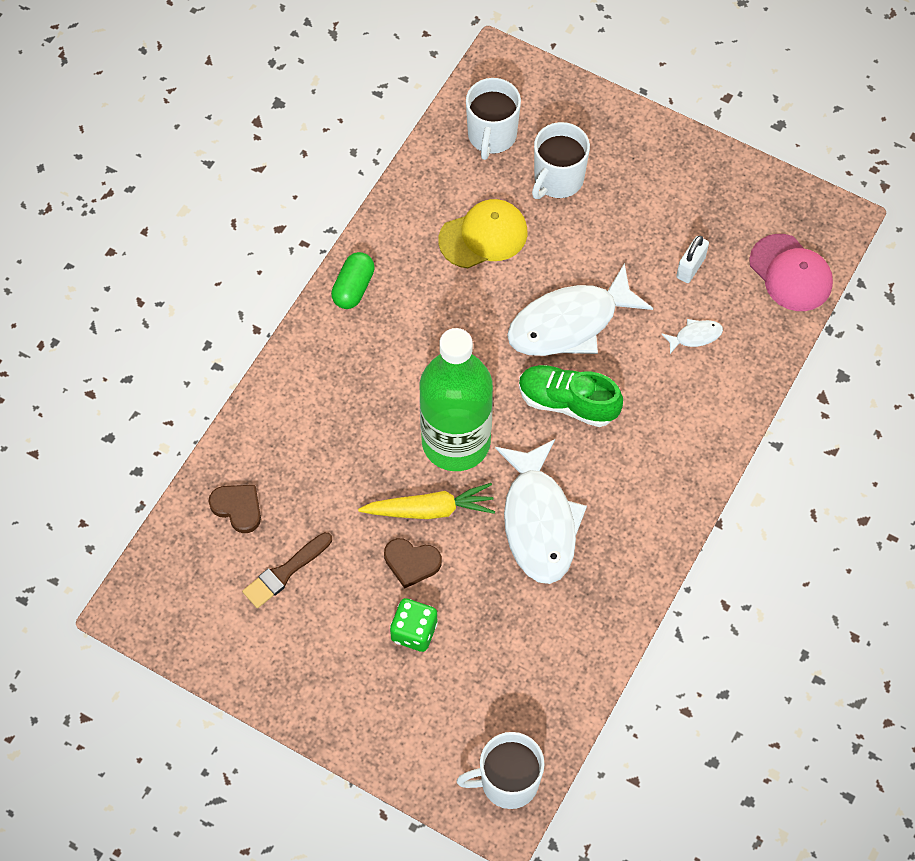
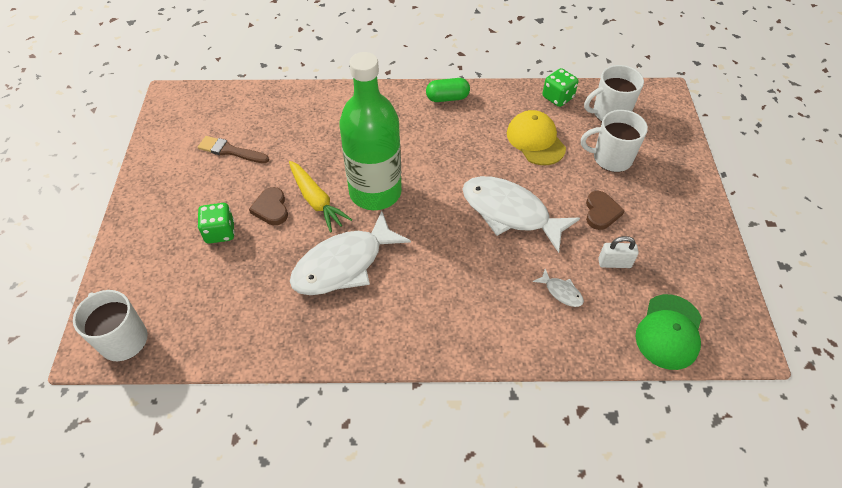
camera: 60 degrees right, 10 degrees down
(238, 508) = (263, 112): brown heart -> brown heart (601, 212)
(432, 172) = (557, 97): none -> green dice
(483, 236) = (535, 140): yellow cap -> yellow cap turned 150 degrees counterclockwise
(567, 402) = (448, 239): green shoe -> none
(790, 273) = (669, 332): pink cap -> green cap

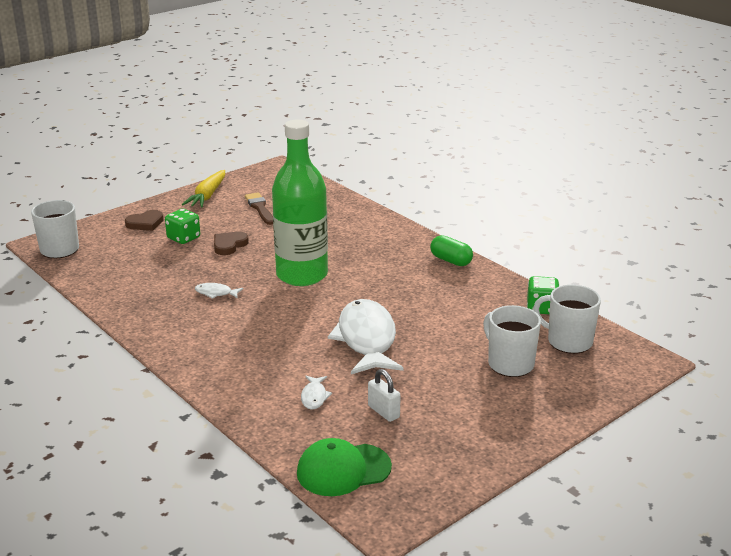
camera: 50 degrees right, 25 degrees down
(316, 201) = (260, 257): yellow carrot -> yellow carrot (207, 195)
(343, 264) = (216, 293): white fish -> white fish, size x0.41
(535, 140) = (469, 318): yellow cap -> none
(601, 212) = (434, 383): brown heart -> brown heart (145, 223)

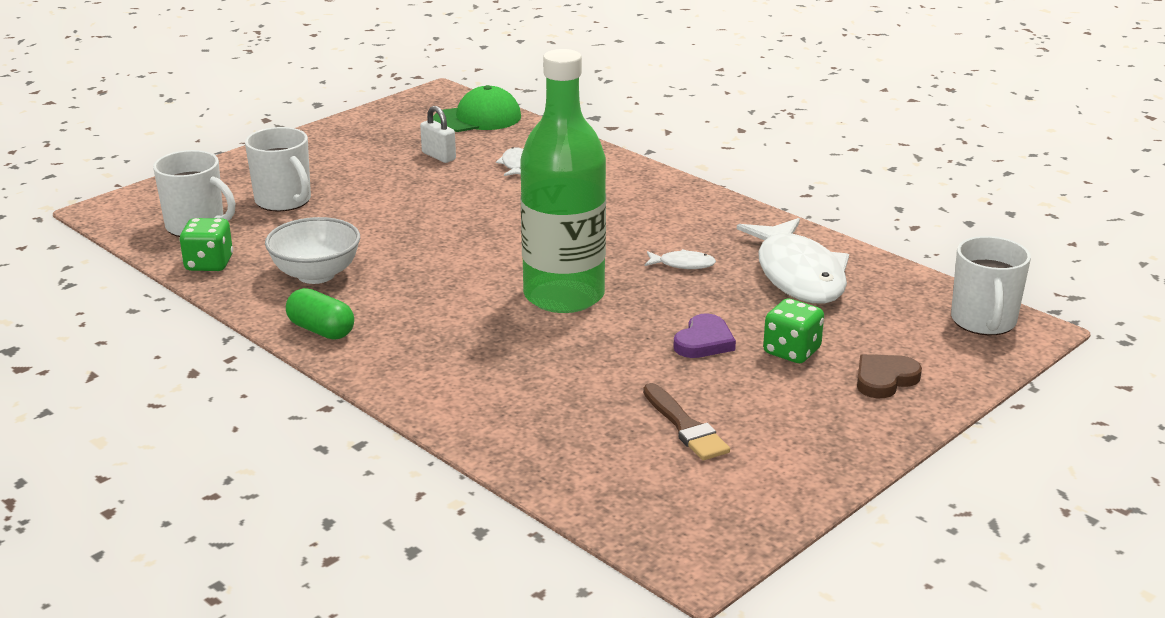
camera: 175 degrees right, 0 degrees up
(207, 195) = (811, 455): yellow carrot -> none
(229, 245) = (704, 341): brown heart -> purple heart
(366, 339) = (459, 218): white fish -> white fish (798, 275)
(464, 297) = (316, 274): none -> white bowl

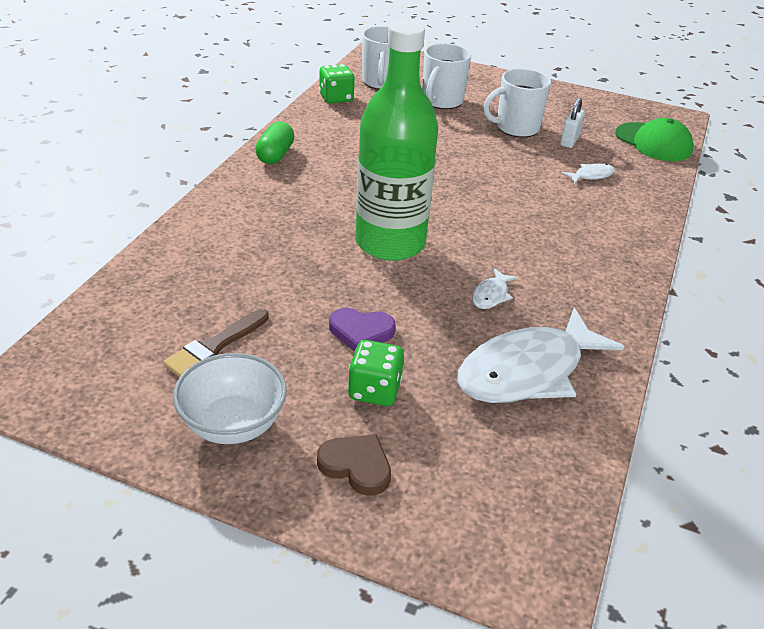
camera: 65 degrees right, 10 degrees up
(316, 274) = (348, 136): white bowl -> white bowl (233, 424)
(683, 264) = (491, 295): white fish -> white fish turned 45 degrees clockwise
(983, 322) = (529, 538): white mug -> white mug (516, 128)

